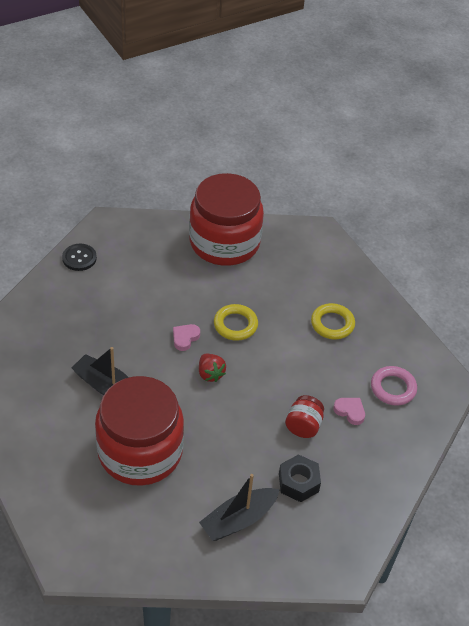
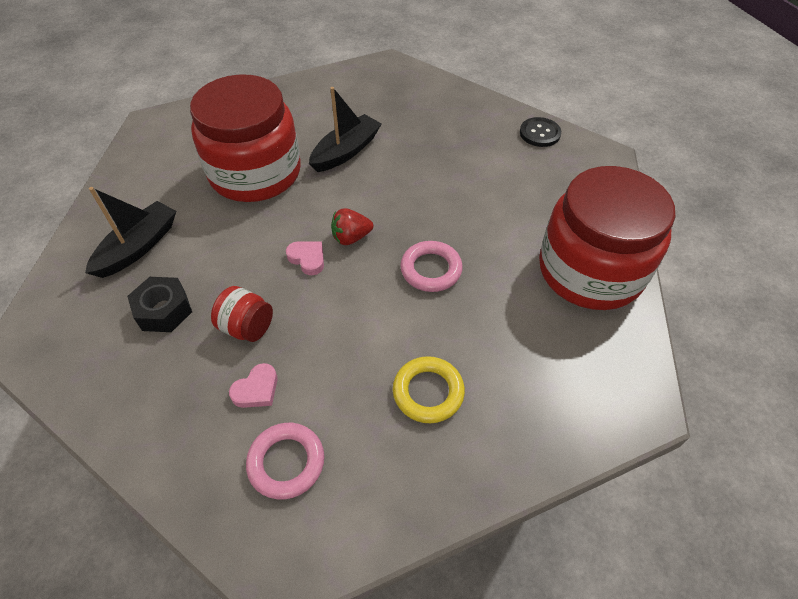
camera: 100 degrees right, 5 degrees up
(185, 338) = (411, 218): pink heart -> pink heart (307, 259)
(235, 325) = (431, 269): yellow ring -> pink ring
(238, 520) = (138, 247): black boat -> black boat turned 60 degrees clockwise

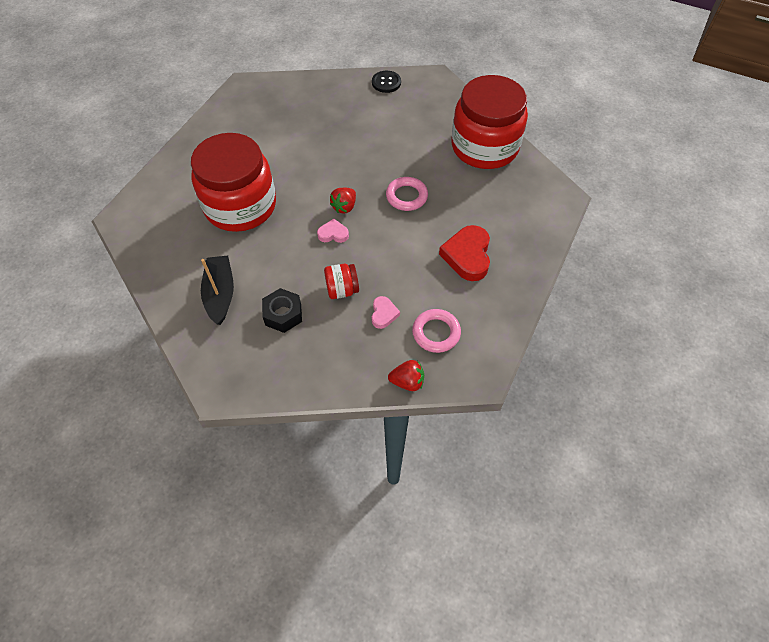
camera: 40 degrees left, 5 degrees up
(188, 498) = (407, 382): none -> red strawberry
(346, 151) = (283, 158): black boat -> none
(428, 392) = (467, 256): yellow ring -> red heart

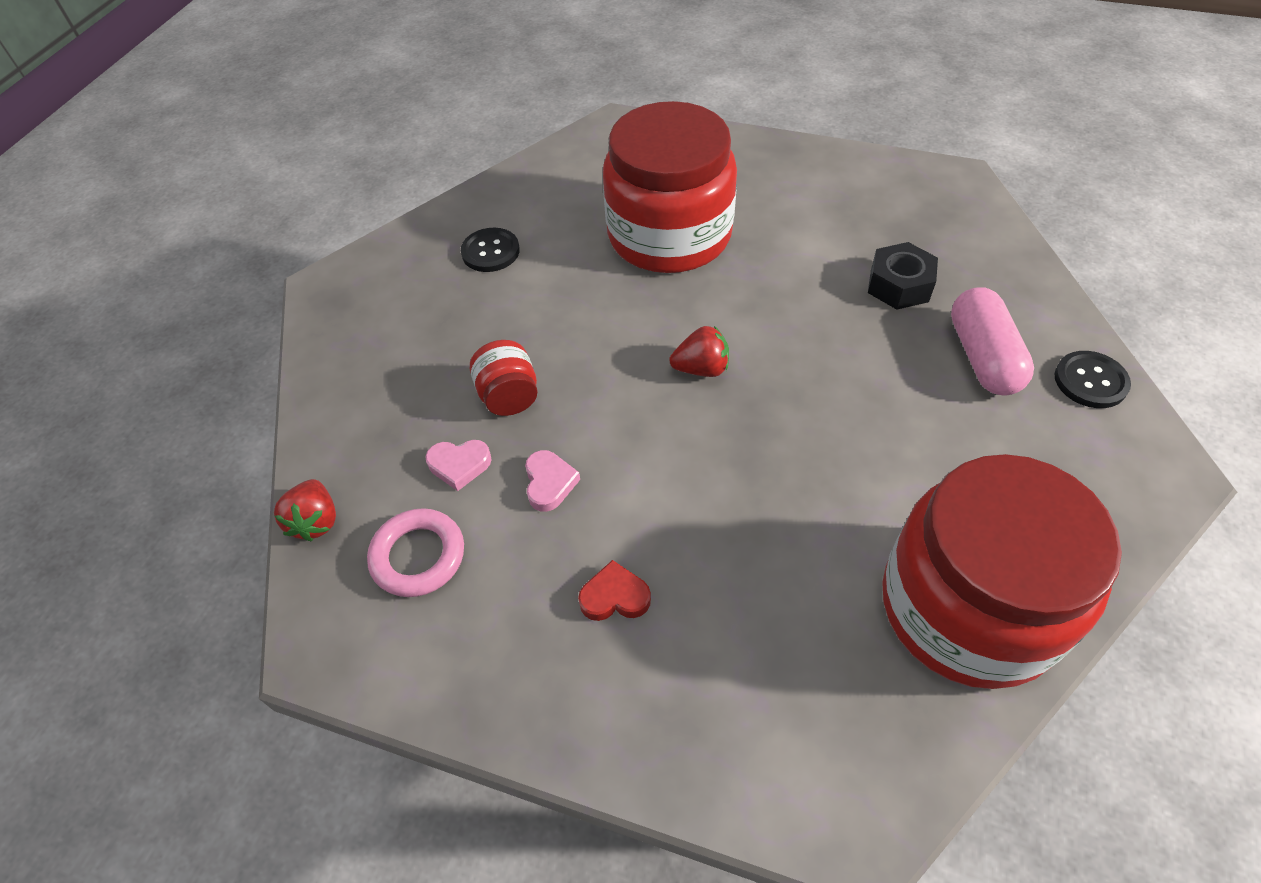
camera: 85 degrees right, 5 degrees down
(220, 294) = (490, 252): black boat -> black button
(283, 314) = (455, 329): black nut -> black nut (899, 285)
(333, 234) = (632, 363): pink heart -> pink heart (549, 483)
(344, 207) = (701, 368): red strawberry -> red strawberry turned 150 degrees clockwise
(364, 109) = (983, 357): none -> pink capsule
(406, 196) = (755, 464): pink ring -> none
(467, 256) = (615, 597): red heart -> red heart, size x0.53

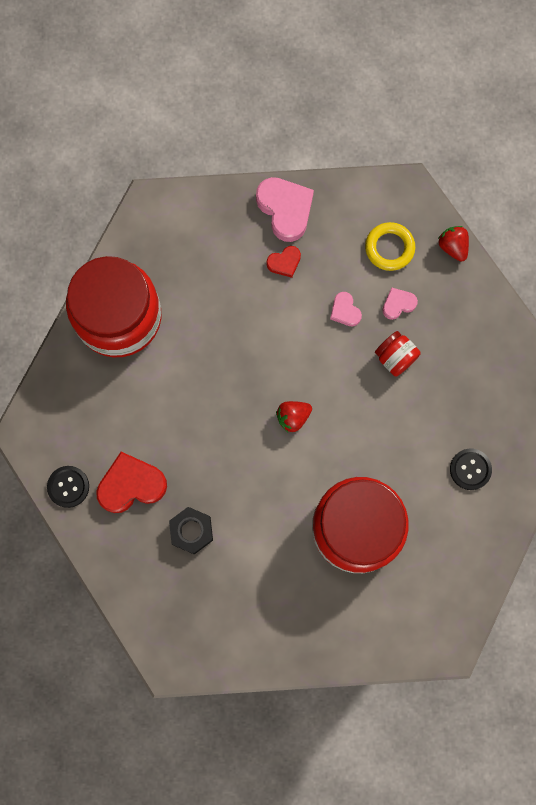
camera: 155 degrees right, 25 degrees up
(418, 556) = (389, 248): pink ring -> yellow ring
(567, 699) = (285, 209): none -> pink heart
(983, 357) = (131, 485): pink capsule -> red heart

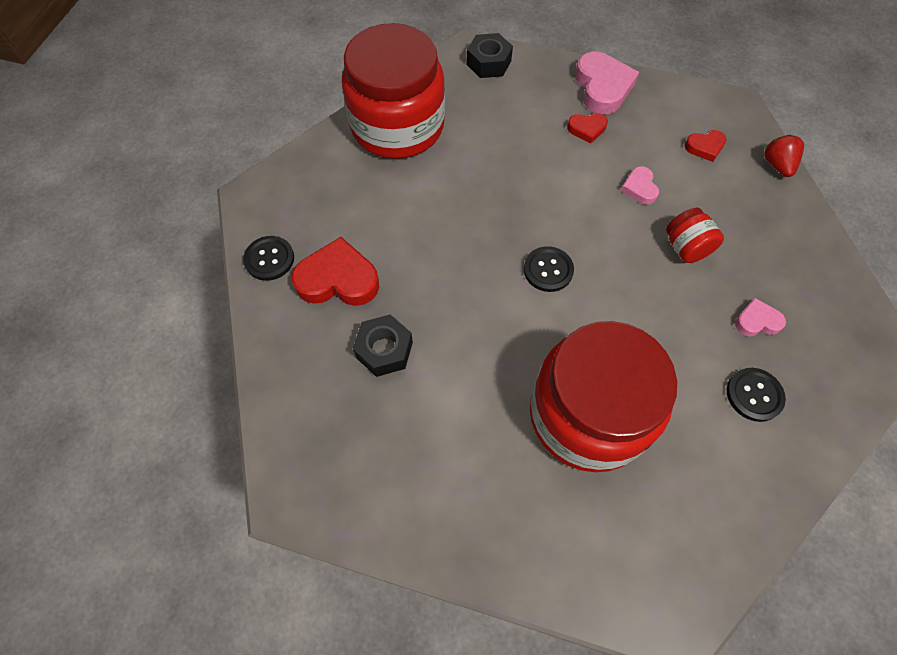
camera: 20 degrees right, 15 degrees down
(174, 215) = (488, 63): none -> black nut
(293, 417) = (548, 270): red strawberry -> black button
(389, 248) = (705, 147): yellow ring -> red heart
(398, 304) = (702, 199): pink heart -> pink heart (757, 321)

